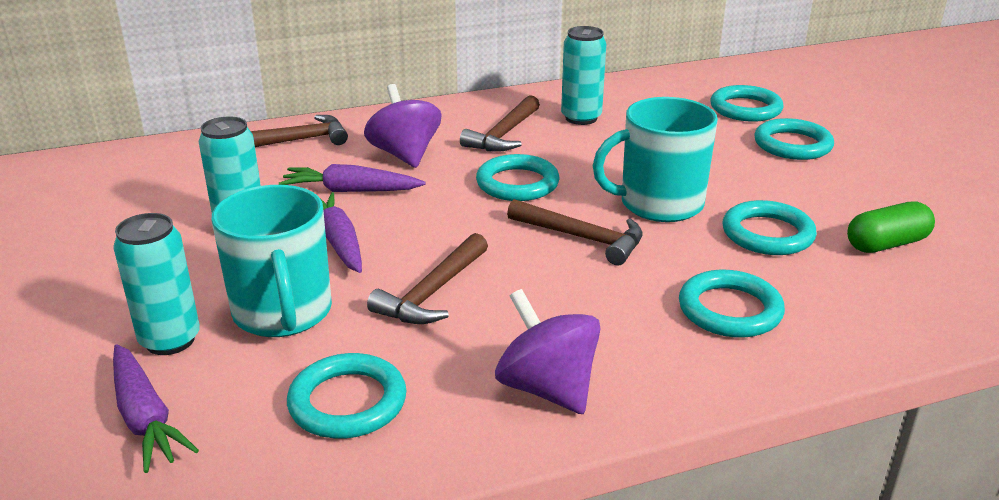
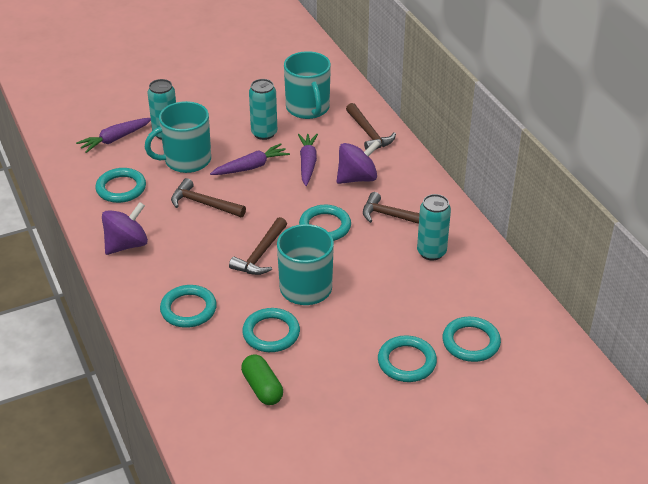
camera: 85 degrees right, 10 degrees up
(191, 184) = (308, 108): none -> turquoise mug

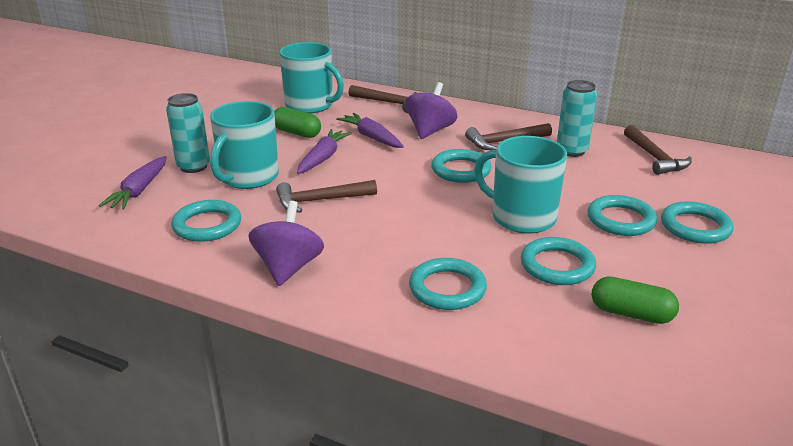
camera: 40 degrees left, 10 degrees down
(260, 254) = (440, 213): brown hammer -> brown hammer (655, 158)
(264, 133) = (297, 133): turquoise can -> green capsule
(471, 342) = (708, 191): turquoise ring -> turquoise ring (620, 220)

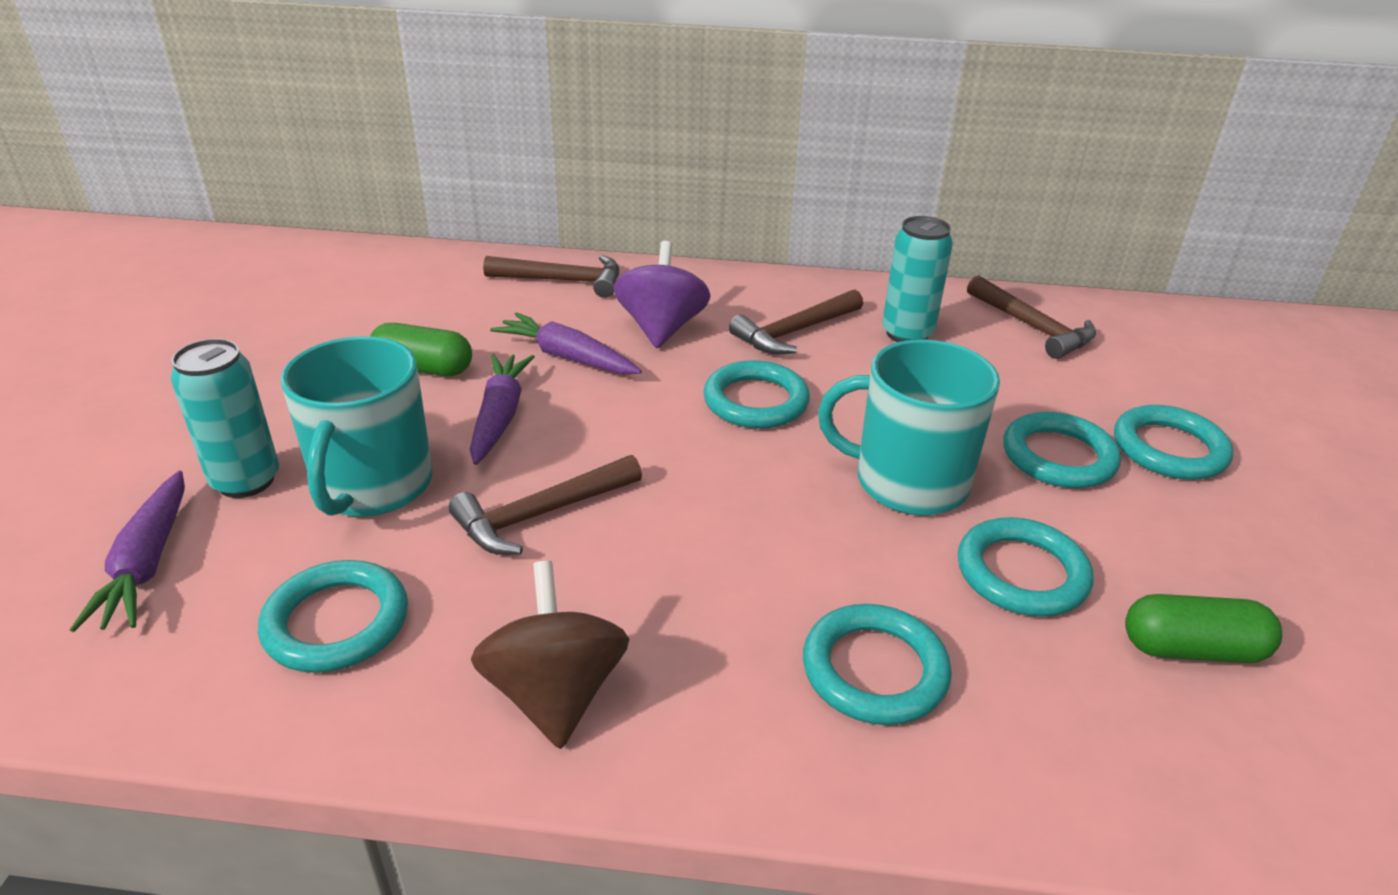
camera: 20 degrees left, 5 degrees up
(288, 267) = (555, 693): purple spinning top -> brown spinning top
(310, 105) = (422, 305): turquoise mug -> none

